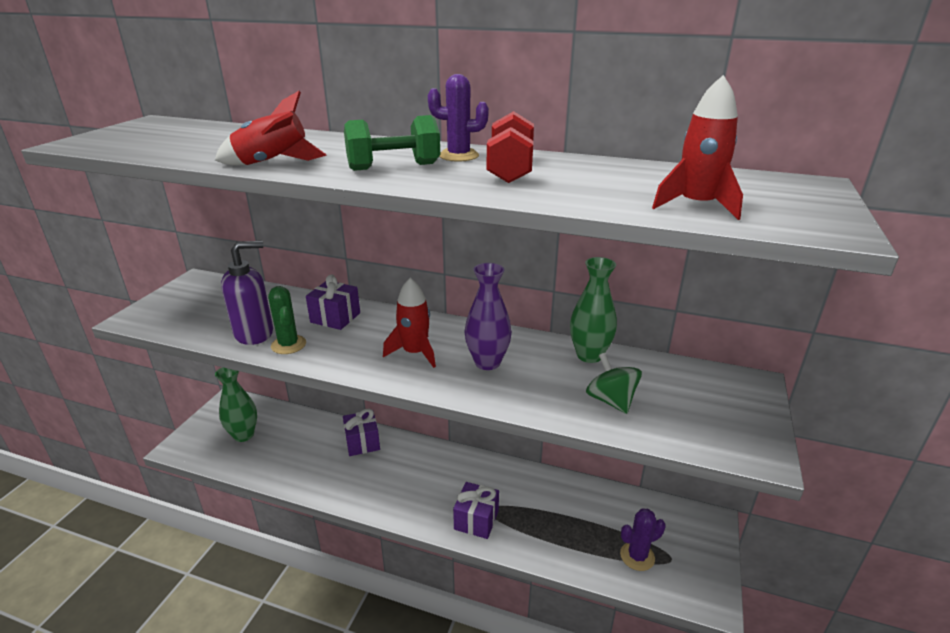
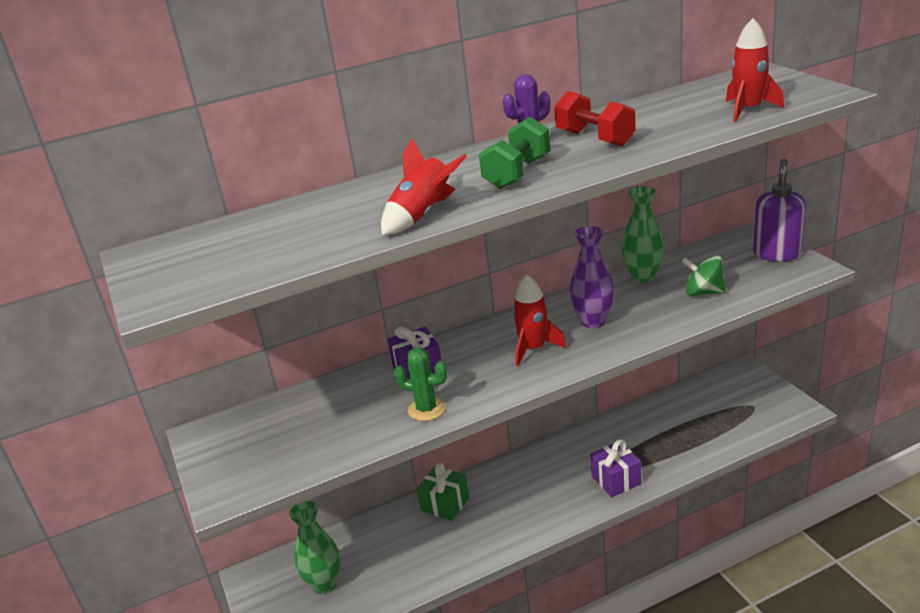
camera: 40 degrees left, 0 degrees up
(254, 333) = (377, 423): purple soap dispenser -> purple soap dispenser (777, 253)
(362, 442) = (445, 504): purple gift -> green gift
(637, 556) = (735, 420): purple cactus -> none

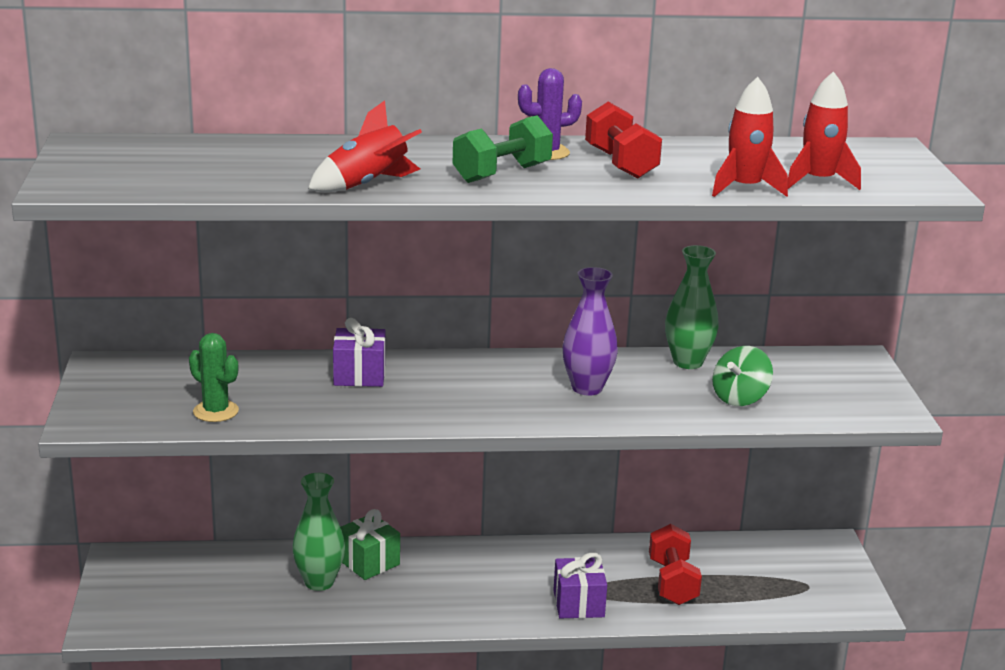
camera: 15 degrees right, 5 degrees down
(324, 584) = (189, 591): green vase -> green vase (319, 582)
(426, 409) = (337, 412): green cactus -> green cactus (216, 411)
(533, 349) = (497, 393): red rocket -> red rocket (745, 188)
(665, 438) = (672, 582): none -> red dumbbell
(703, 292) = (740, 398): green spinning top -> green spinning top turned 90 degrees counterclockwise
(777, 253) = (869, 386): purple soap dispenser -> none

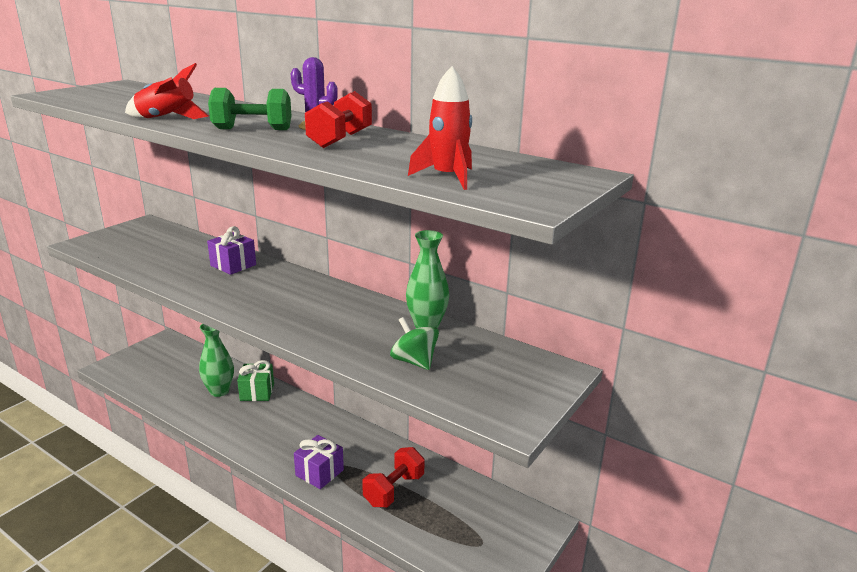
camera: 40 degrees right, 0 degrees up
(216, 411) = (135, 258): green cactus -> none
(587, 388) = (331, 316): purple vase -> none
(740, 398) = (414, 361): green spinning top -> green spinning top turned 60 degrees clockwise
(745, 188) = (376, 168): red rocket -> none

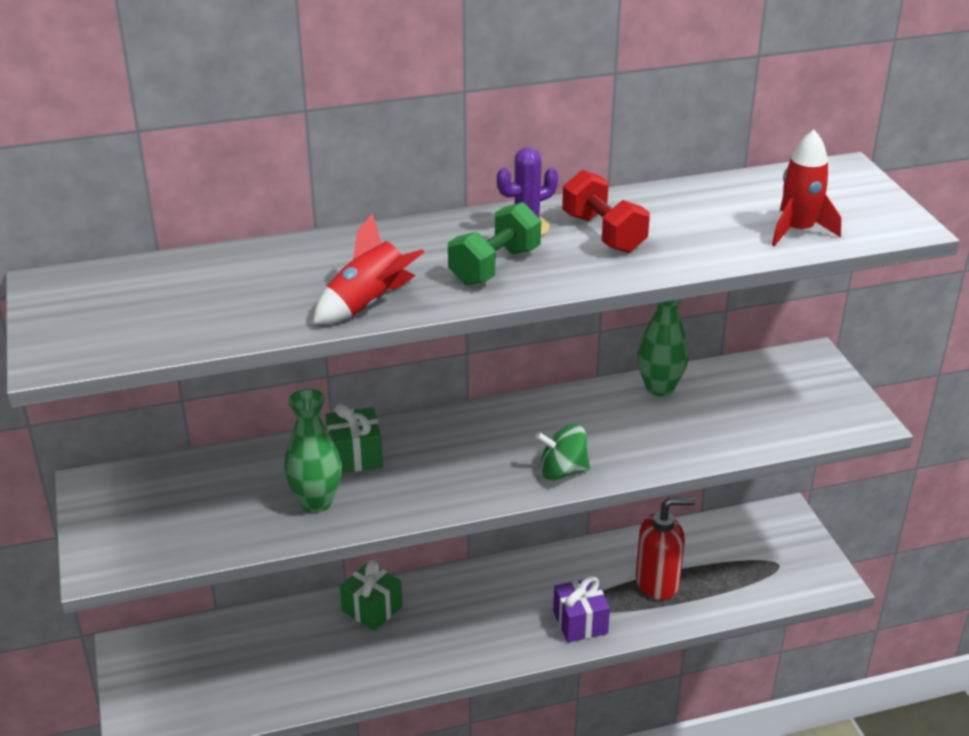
camera: 50 degrees left, 10 degrees up
(219, 391) = (332, 641): green vase -> green vase (316, 502)
(233, 265) = (355, 456): purple gift -> green gift
(394, 490) = (657, 582): red dumbbell -> red soap dispenser
(414, 361) = (721, 425): green spinning top -> green spinning top (562, 471)

